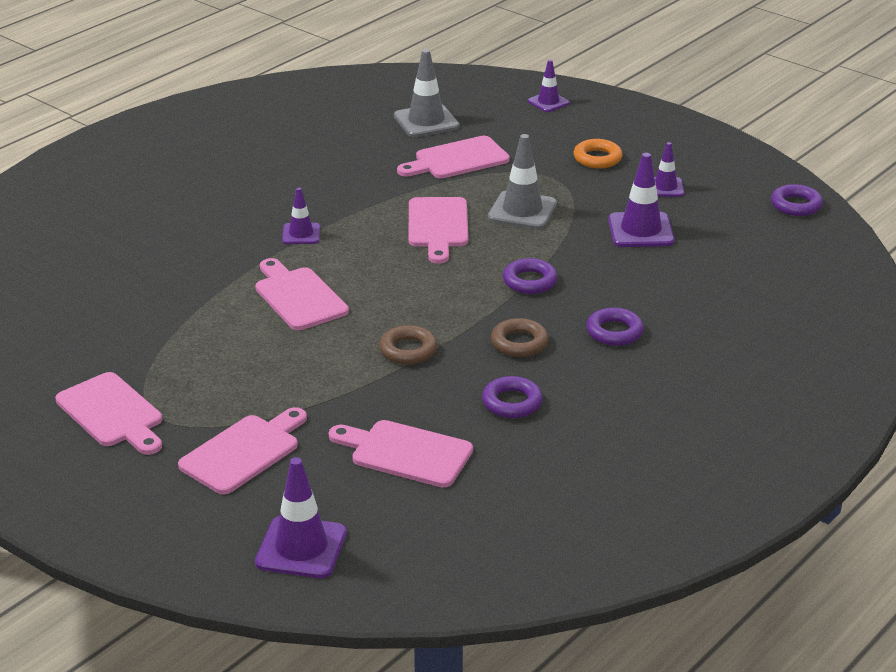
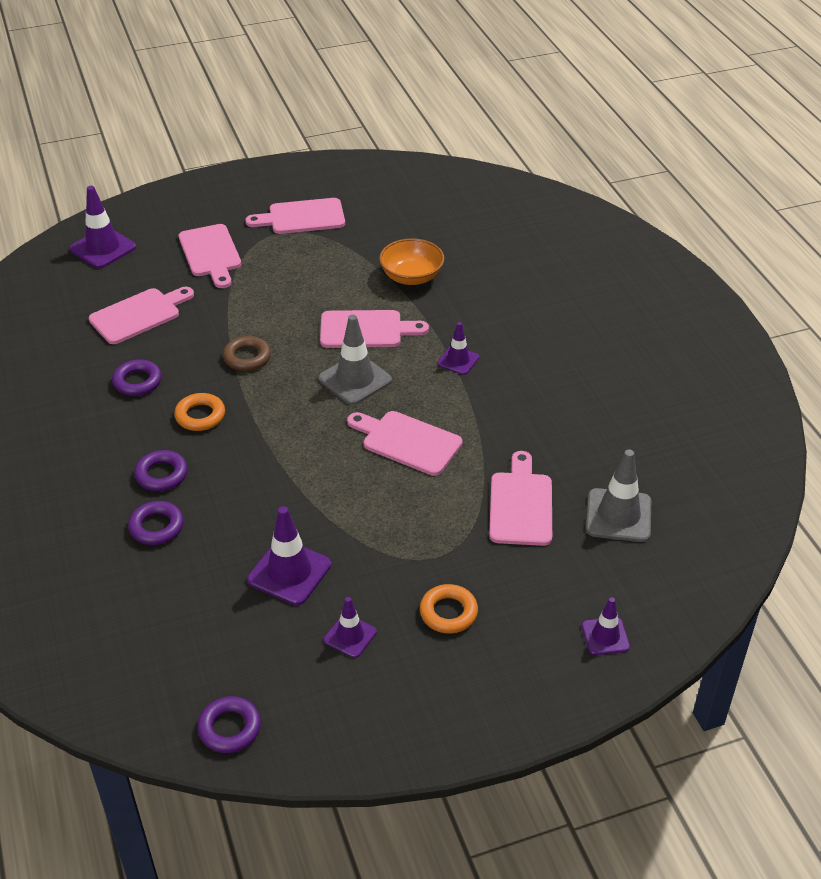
camera: 120 degrees right, 10 degrees up
(182, 299) = (411, 277): none -> orange bowl
(519, 343) = (200, 416): brown ring -> orange ring
(522, 211) = (390, 506): grey traffic cone -> grey traffic cone (355, 379)
(529, 281) = (275, 459): purple ring -> purple ring (156, 527)

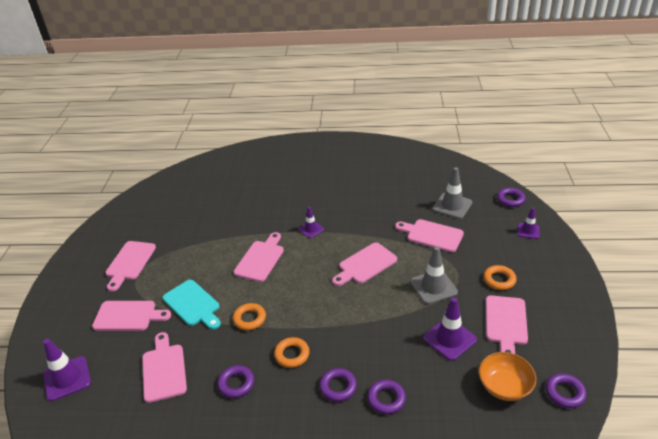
camera: 65 degrees left, 5 degrees down
(247, 357) = (249, 319): brown ring -> orange ring
(252, 299) = (193, 304): none -> turquoise cutting board
(350, 636) = (506, 323): purple traffic cone -> pink cutting board
(355, 379) = (301, 274): grey traffic cone -> grey traffic cone (433, 287)
(411, 277) = (227, 229): orange bowl -> orange bowl (504, 386)
(689, 597) = (510, 199): none -> purple ring

